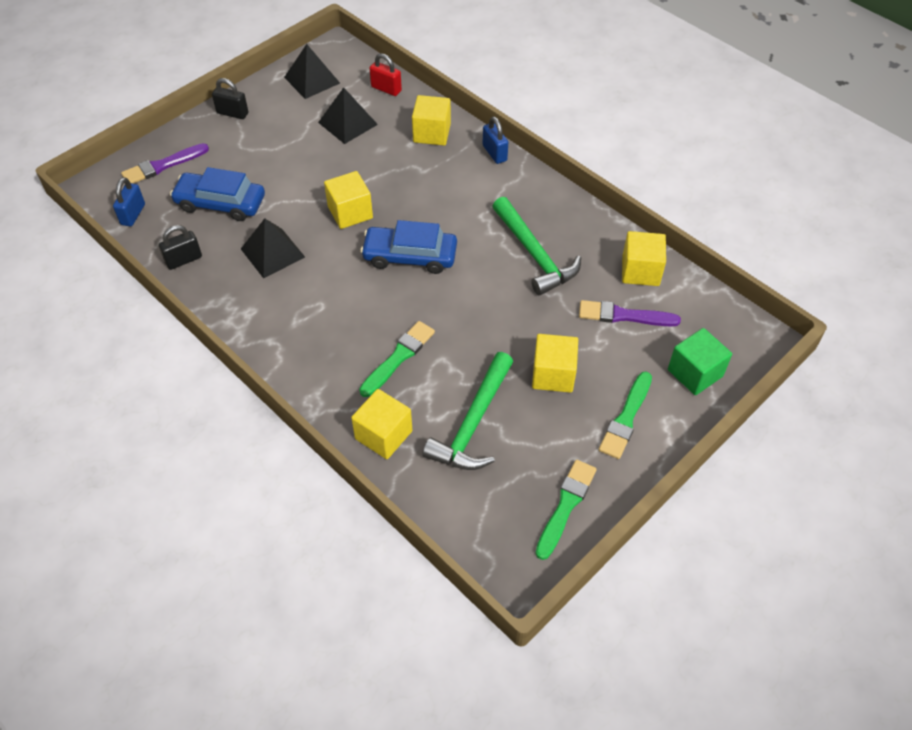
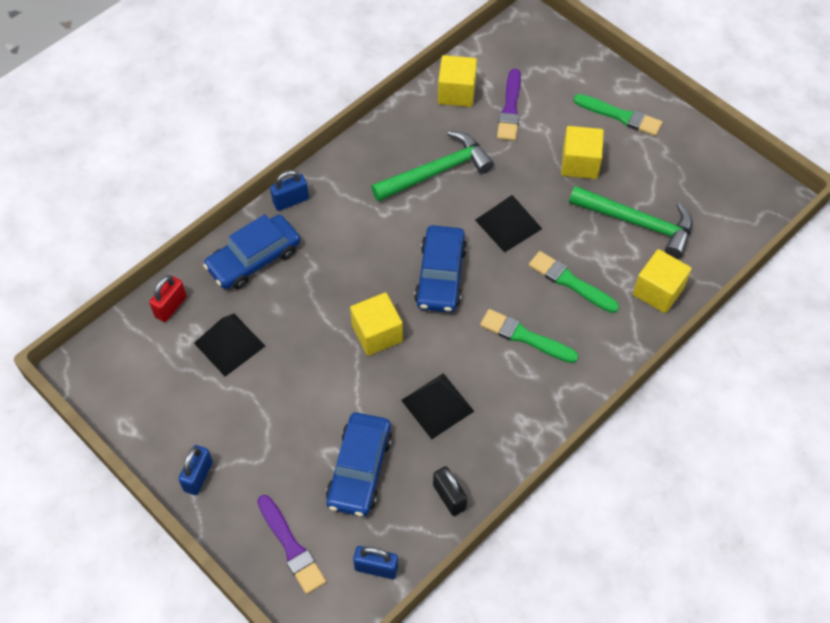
camera: 90 degrees left, 5 degrees up
(232, 113) = (198, 476): black padlock -> blue padlock
(312, 80) = (143, 389): black pyramid -> black pyramid (508, 224)
(432, 133) = (254, 259): yellow cube -> blue car
(565, 506) = (710, 161): green brush -> green brush (525, 337)
(695, 373) = (569, 67): green cube -> none

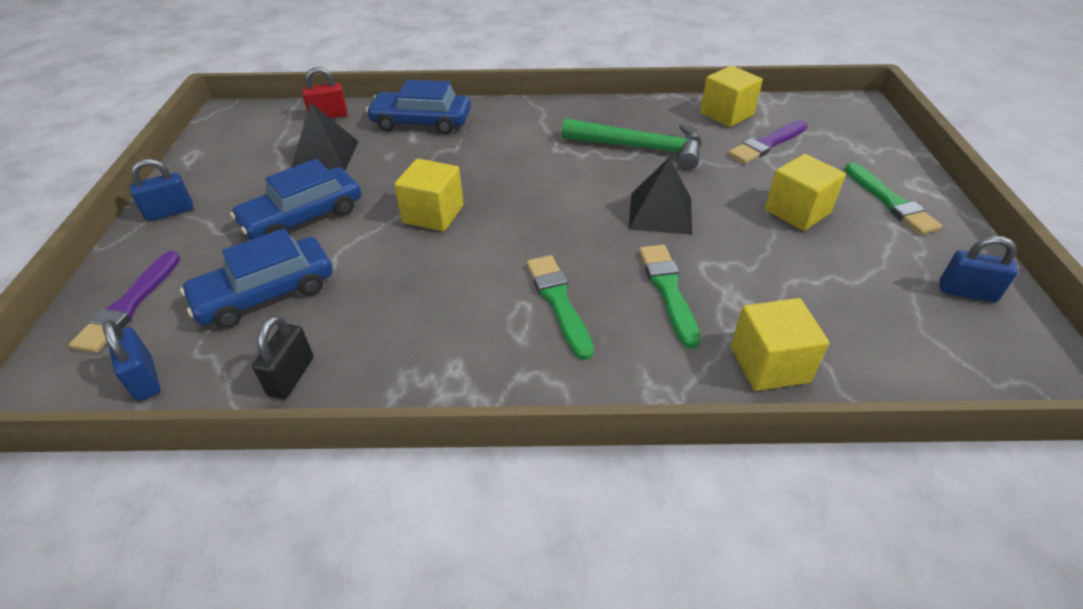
camera: 45 degrees right, 15 degrees down
(291, 201) = (498, 107): blue padlock -> blue padlock (966, 292)
(437, 405) = (399, 296): black pyramid -> none
(440, 276) = (545, 210): blue car -> blue car (303, 217)
(638, 223) = (814, 290): green hammer -> none

